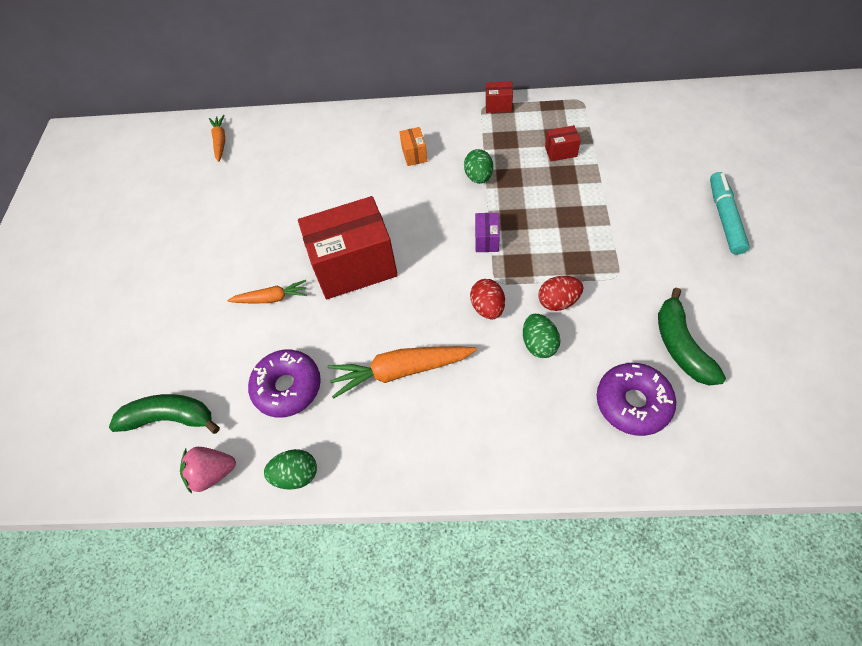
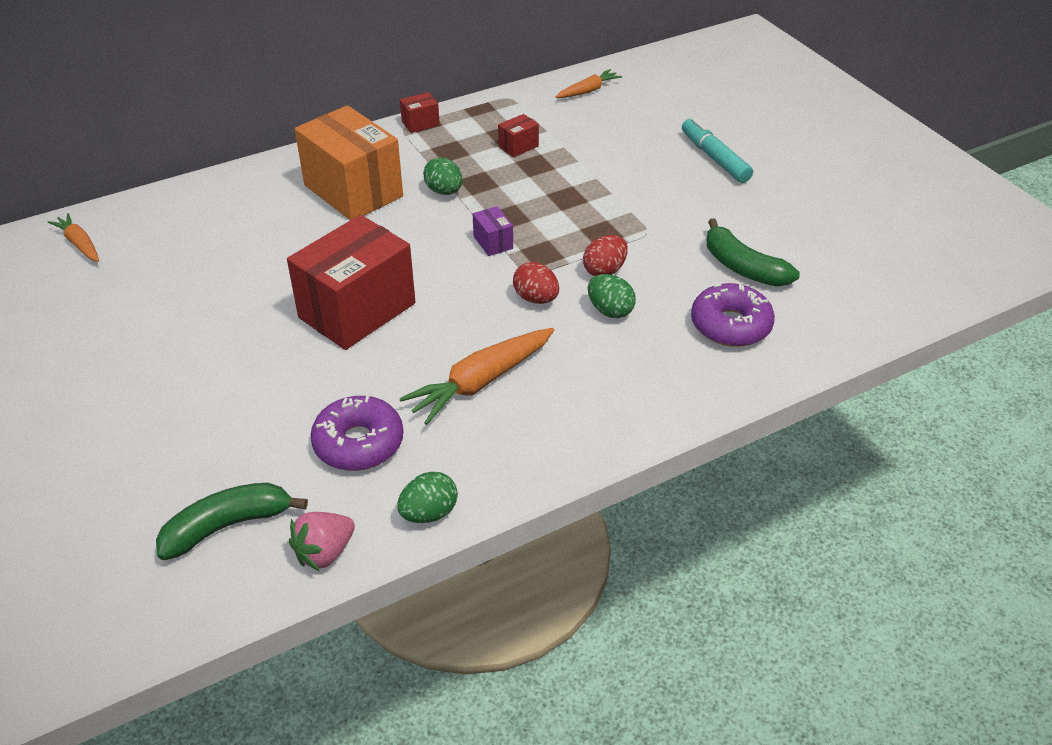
camera: 35 degrees left, 15 degrees down
(271, 298) = (274, 371): orange carrot -> orange carrot (588, 91)
(414, 154) = (353, 191): orange box -> orange box, size x2.44

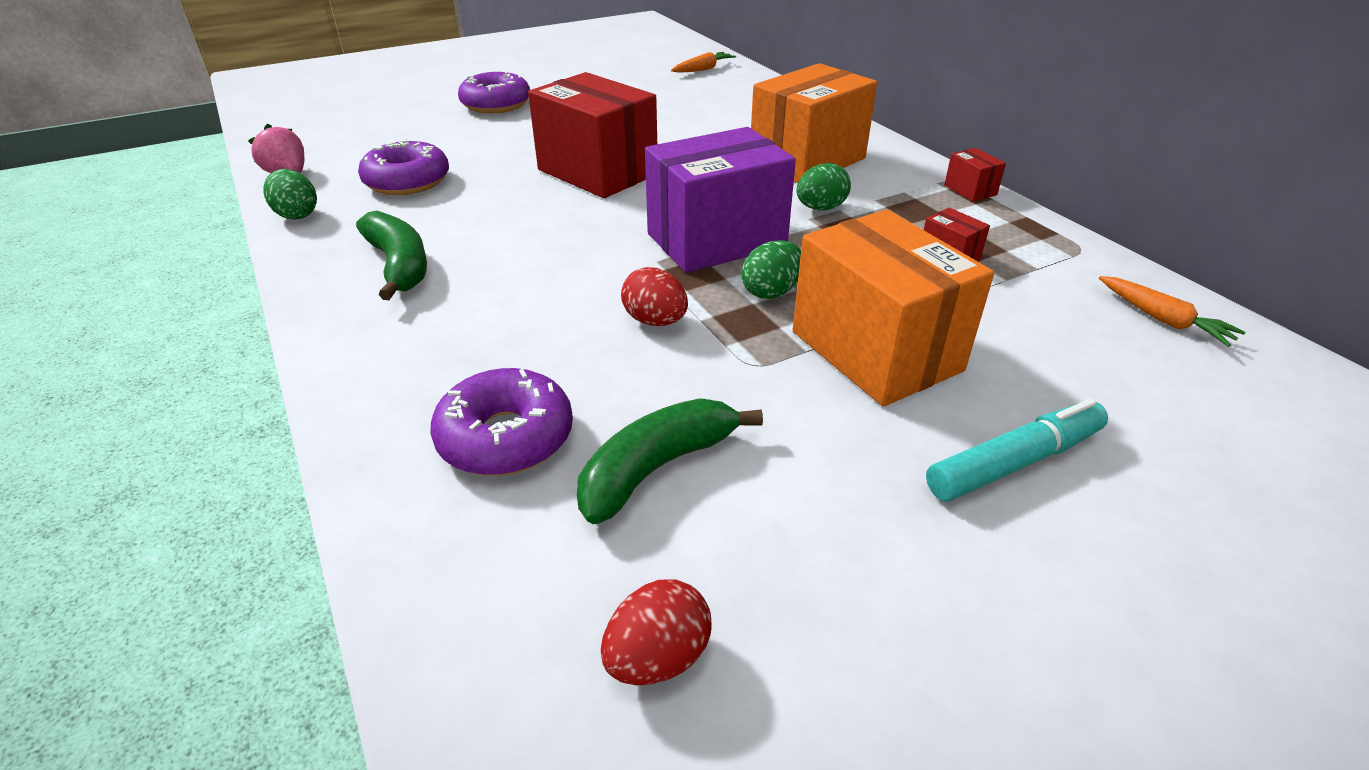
camera: 90 degrees right, 5 degrees down
(141, 406) = (496, 104): none -> purple donut
(227, 526) = (345, 141): green banana -> green banana (399, 266)
(480, 382) = (463, 236): orange carrot -> none
(493, 242) = (716, 240): purple box -> purple box, size x2.44
(536, 298) = (601, 269): red egg -> red egg (657, 657)
(610, 310) = (566, 323): green egg -> green egg (771, 292)
(628, 187) = (876, 351): none -> orange box

